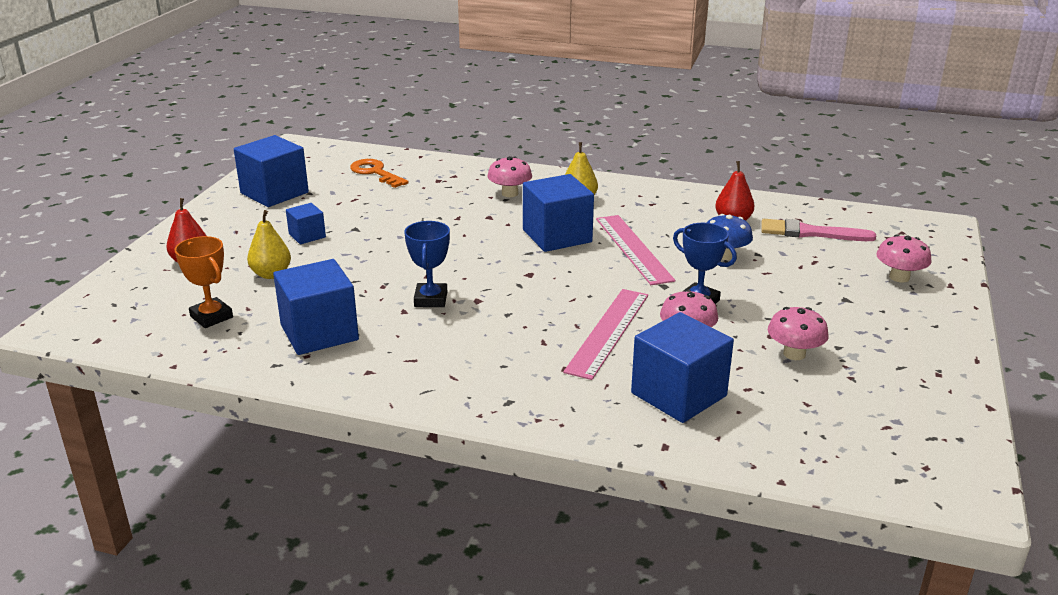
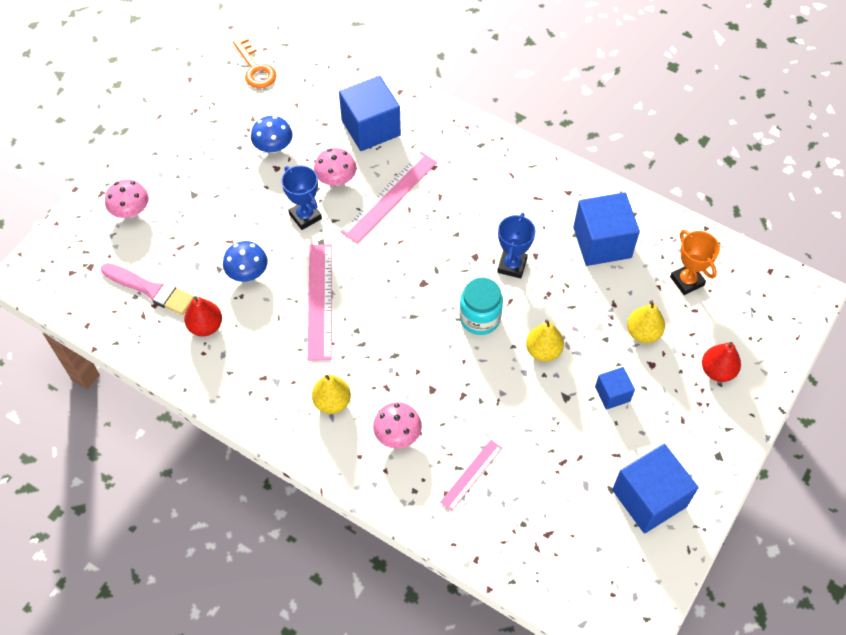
camera: 165 degrees left, 30 degrees up
(375, 172) = (534, 524): orange key -> orange key (255, 68)
(382, 250) = (543, 351): none -> yellow pear
(436, 185) = (471, 474): none -> pink ruler
(456, 260) = (480, 318): none -> turquoise jar
(557, 236) = (379, 338): blue cube -> none
(794, 354) = (273, 147): pink mushroom -> blue mushroom

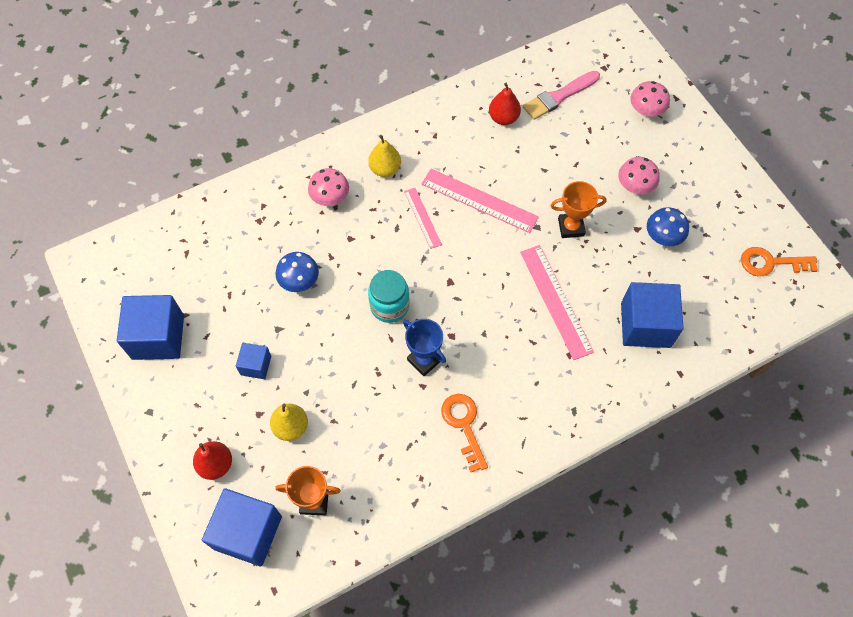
camera: 120 degrees right, 5 degrees up
(247, 273) = (537, 163): blue mushroom -> blue mushroom (299, 281)
(305, 216) = (571, 227): blue trophy -> orange trophy
(336, 179) = (599, 268): pink mushroom -> pink mushroom (635, 186)
(471, 474) = (265, 228): pink ruler -> pink ruler (422, 217)
(543, 351) = (328, 336): yellow pear -> none
(547, 211) = (464, 425): none -> orange key
(602, 242) = (400, 452): blue cube -> blue cube (248, 532)

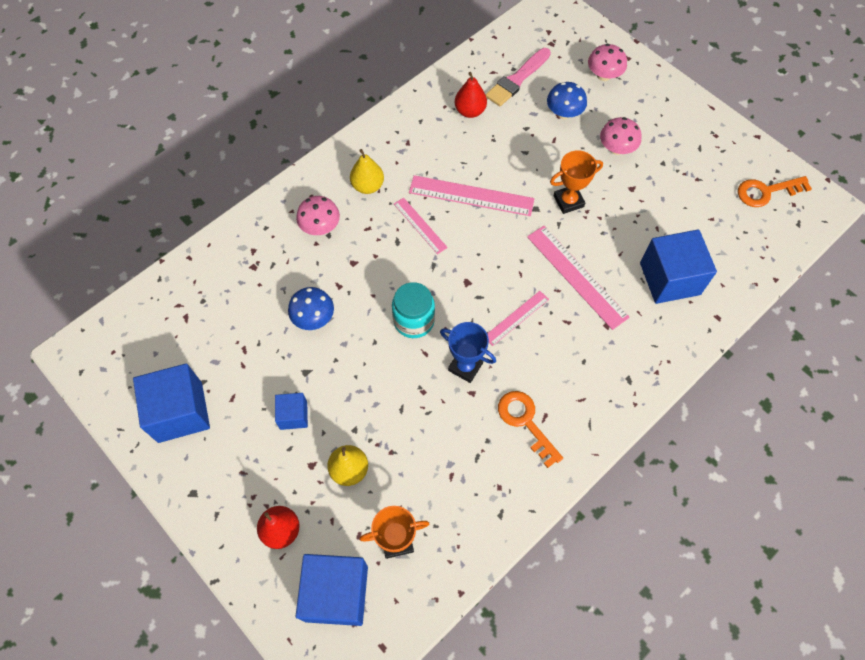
camera: 15 degrees left, 0 degrees up
(485, 326) = (516, 318): none -> pink ruler
(663, 236) = (658, 190): blue mushroom -> blue mushroom (564, 113)

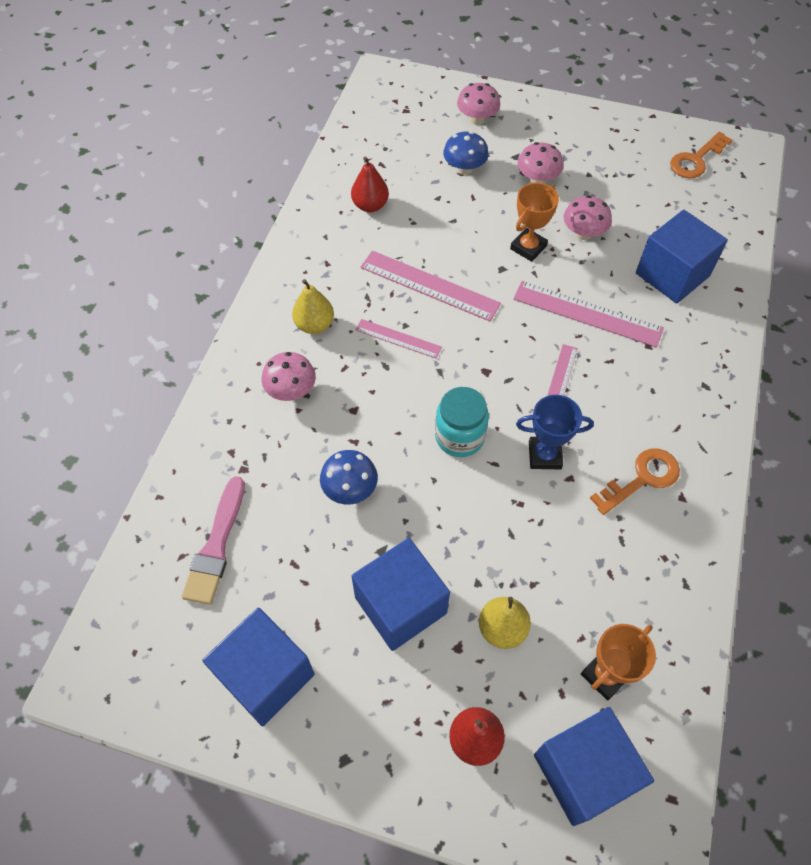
camera: 30 degrees left, 5 degrees down
(293, 415) = (400, 605): blue cube -> blue cube, size x1.90
(471, 195) = (429, 285): pink ruler -> pink ruler turned 45 degrees clockwise
(517, 79) = (396, 156): pink brush -> pink brush (216, 546)
(525, 422) = (642, 478): orange key -> orange key turned 120 degrees clockwise
(621, 210) = (583, 233): none -> pink mushroom

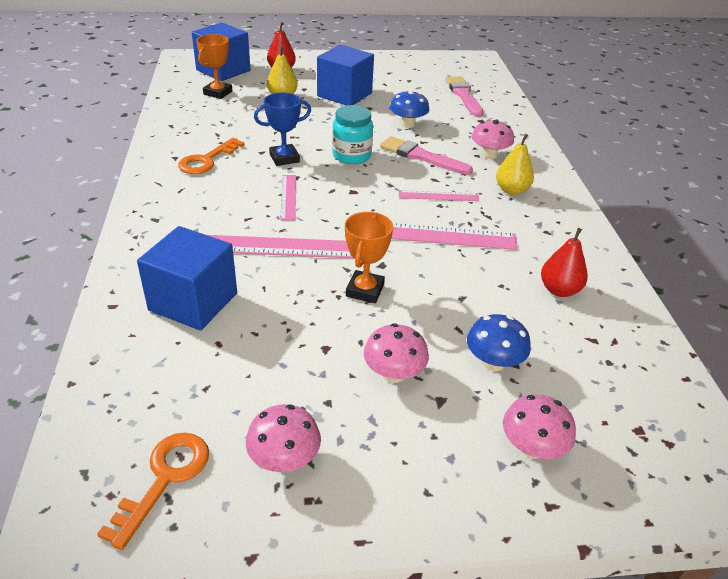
camera: 155 degrees right, 20 degrees down
(266, 675) = (397, 70): blue cube -> none
(375, 411) = (421, 156): none -> pink brush
(583, 233) = (308, 321): pink mushroom -> pink mushroom (284, 459)

